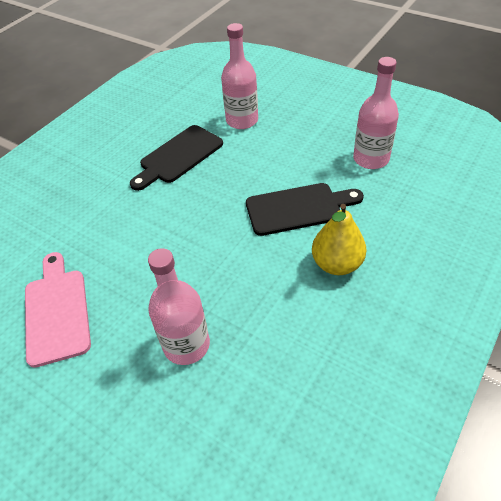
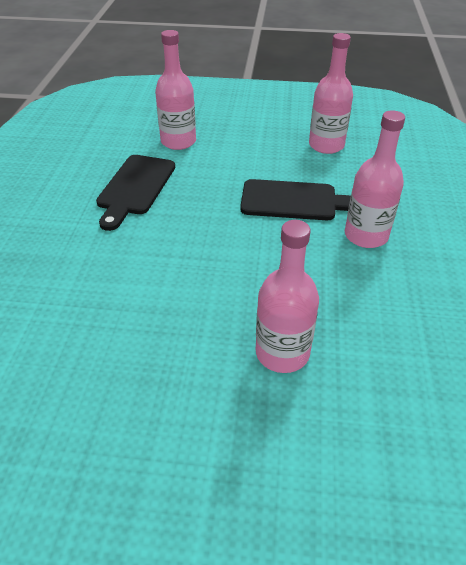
camera: 30 degrees left, 5 degrees down
(57, 311) = (108, 375): pink cutting board -> none
(298, 208) = (294, 201): black cutting board -> black cutting board turned 45 degrees clockwise
(336, 264) = (366, 235): yellow pear -> pink bottle

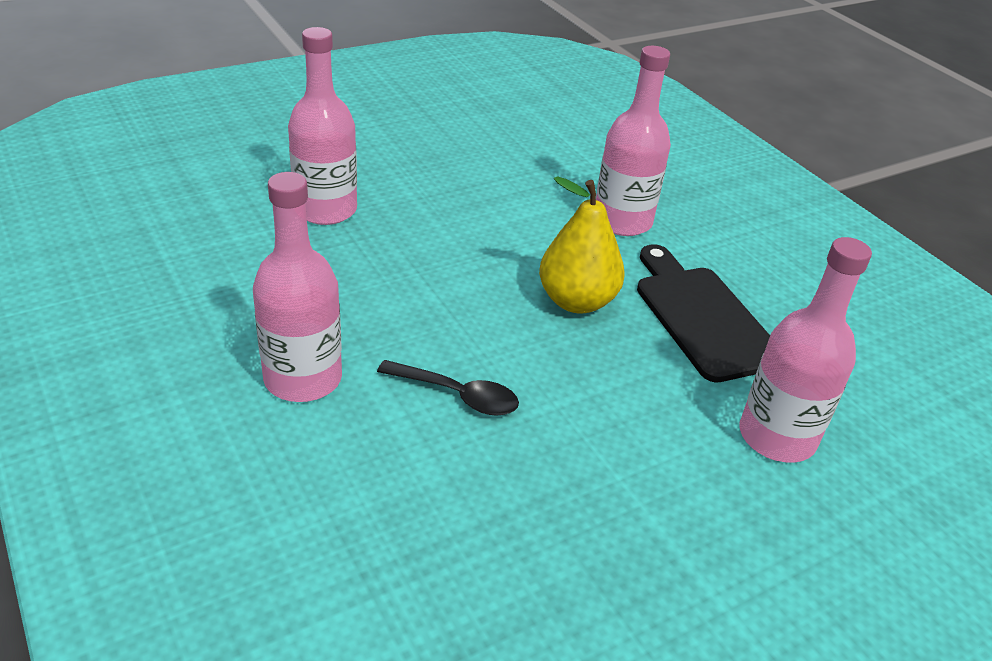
camera: 140 degrees right, 5 degrees down
(186, 219) = (576, 301): none -> yellow pear
(294, 201) = (457, 395): black cutting board -> black spoon
(326, 145) = (508, 577): pink bottle -> pink bottle (622, 221)

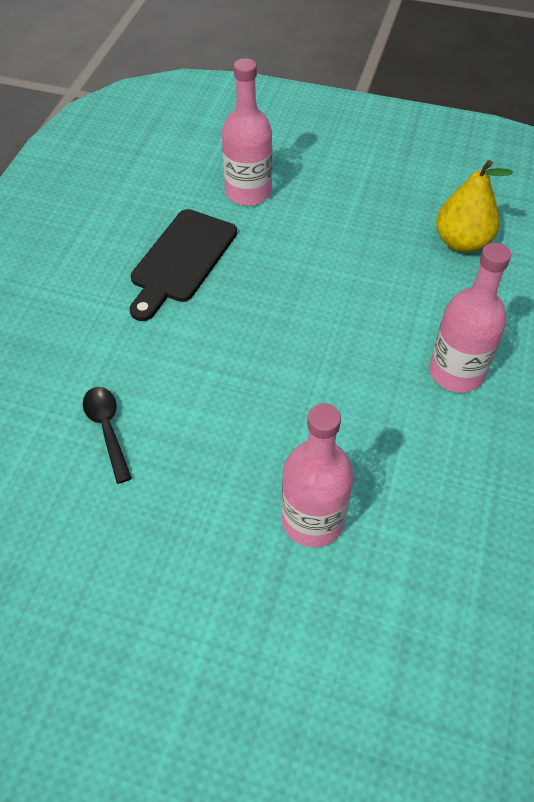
camera: 130 degrees left, 15 degrees up
(457, 395) = (378, 307): black spoon -> black spoon (107, 429)
(576, 301) = (236, 316): yellow pear -> yellow pear (462, 242)
(622, 221) = (113, 352): pink bottle -> none

